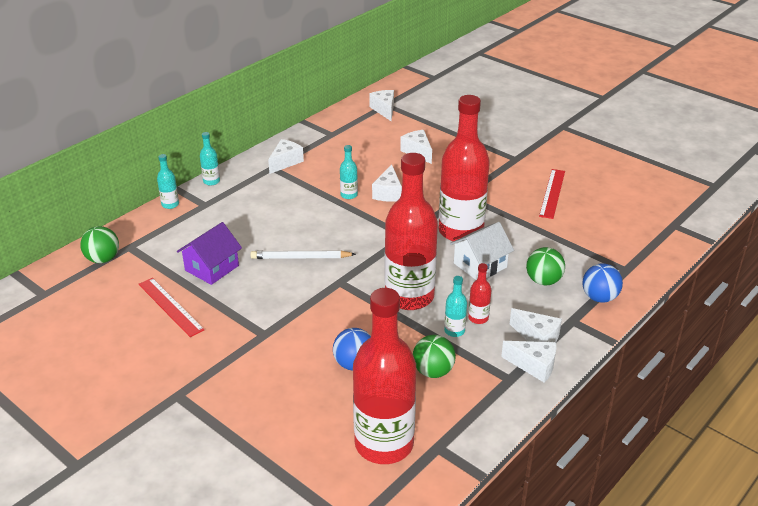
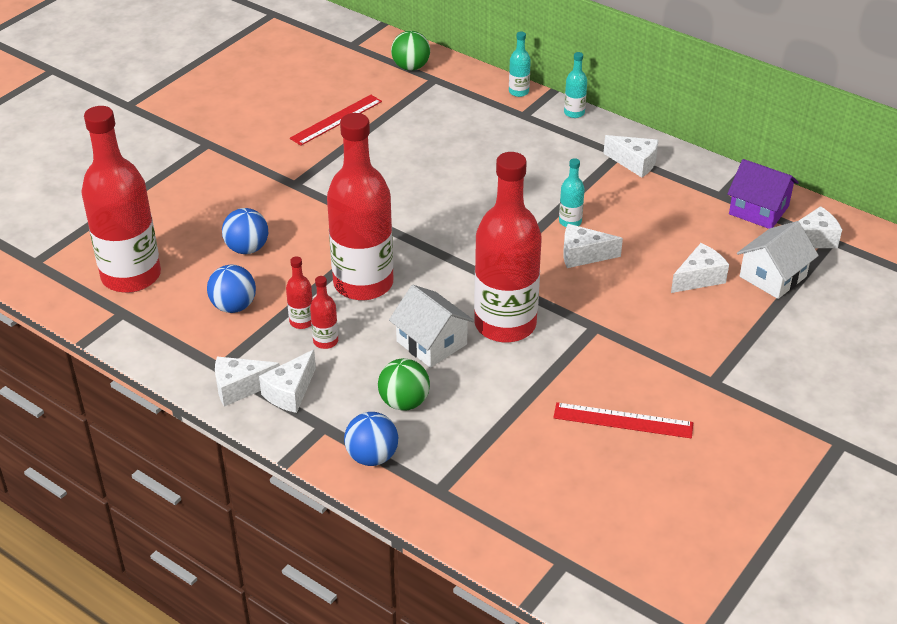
camera: 85 degrees right, 5 degrees up
(212, 268) = (403, 136): purple house -> purple house (758, 210)
(300, 258) = (429, 195): white pencil -> none
(418, 127) = (773, 276): none -> white house
(433, 371) = (233, 306): green ball -> blue ball
(454, 331) = (302, 321): turquoise bottle -> red bottle
(534, 366) = (240, 388): white cheese -> white cheese turned 60 degrees clockwise

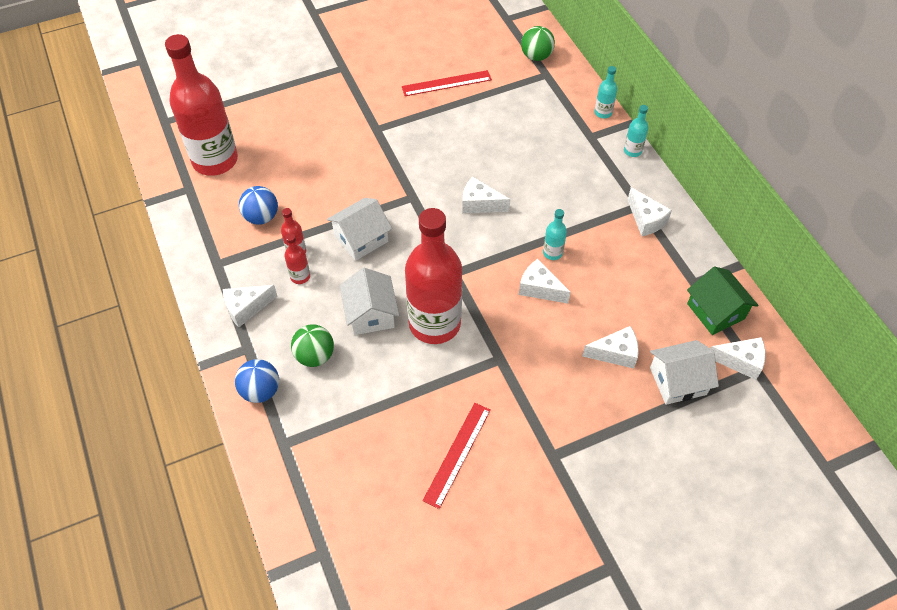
camera: 30 degrees right, 15 degrees up
(240, 388) = (218, 288): white cheese -> white cheese (480, 204)
(247, 248) = (305, 171): blue ball -> none
(363, 283) = (361, 238): red bottle -> white house
(623, 420) = (457, 454): red ruler -> red ruler turned 75 degrees clockwise
(758, 210) = (715, 311): purple house -> green house

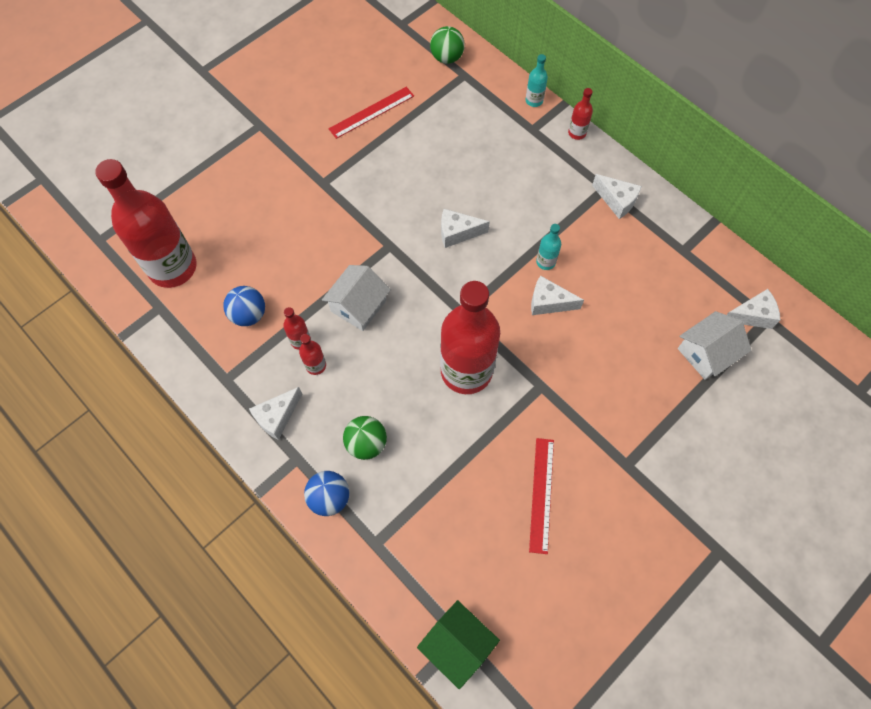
camera: 20 degrees left, 10 degrees up
(371, 314) = (401, 381): white house -> none
(615, 353) = (642, 345): white cheese -> none
(632, 151) = (577, 133): turquoise bottle -> red bottle
(715, 311) = (712, 273): green house -> green house (457, 644)

